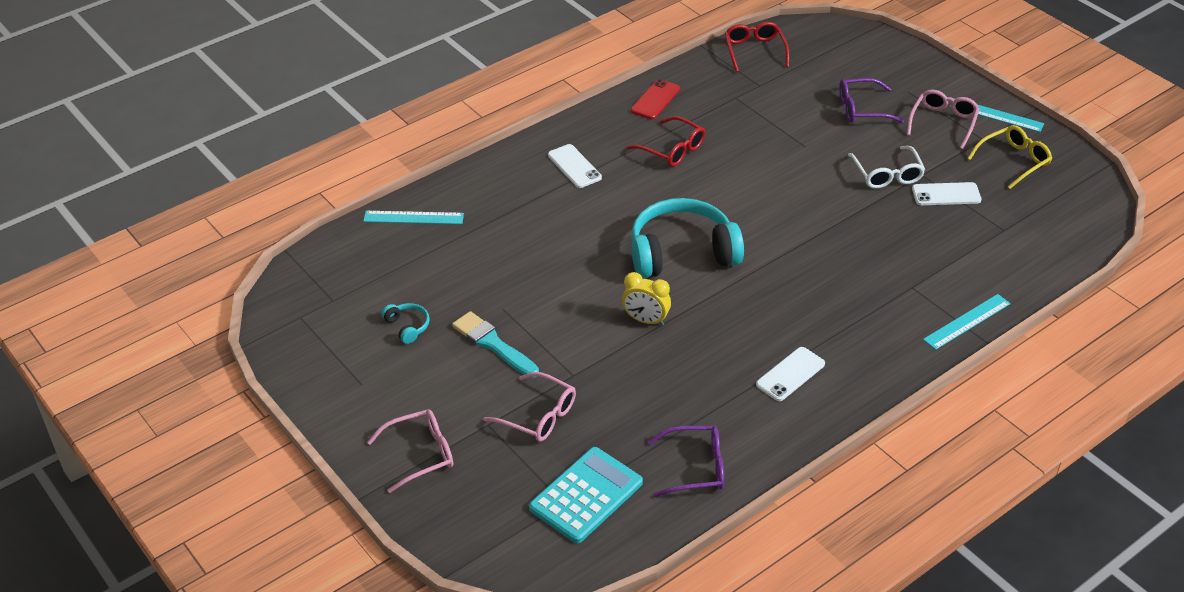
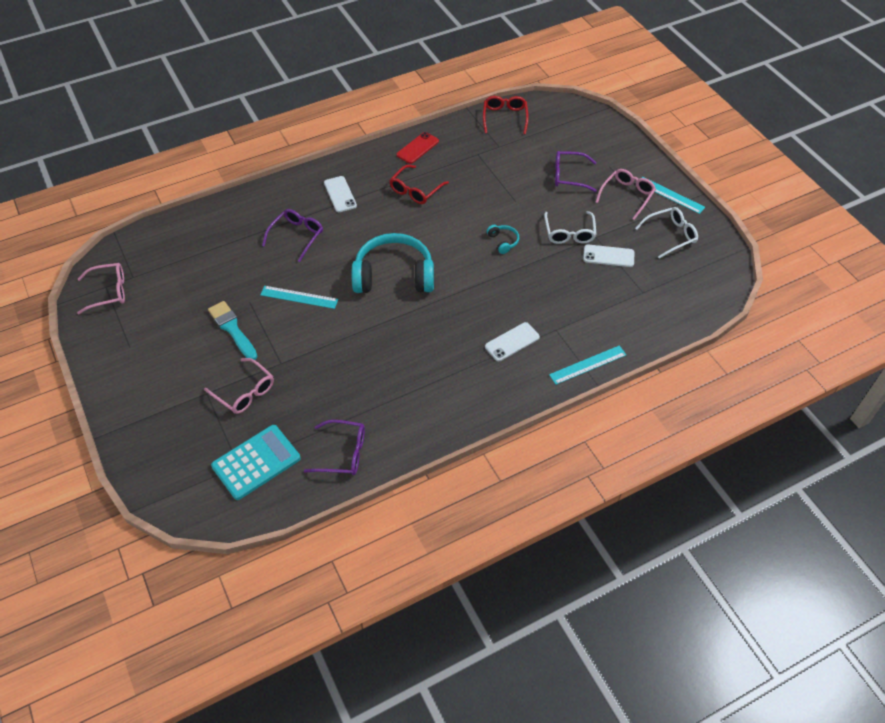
camera: 10 degrees right, 10 degrees up
(407, 326) = (177, 306): turquoise headphones -> turquoise headphones (503, 241)
(413, 217) = (211, 219): turquoise ruler -> turquoise ruler (299, 297)
(420, 454) = (150, 409): pink glasses -> pink glasses (108, 292)
(536, 223) = (296, 236): none -> purple glasses
(645, 320) = (348, 327): yellow clock -> none
(672, 149) = (416, 190): red glasses -> red glasses turned 75 degrees clockwise
(790, 374) = (439, 388): white phone -> white phone (512, 342)
(1013, 161) = (670, 235): yellow glasses -> white glasses

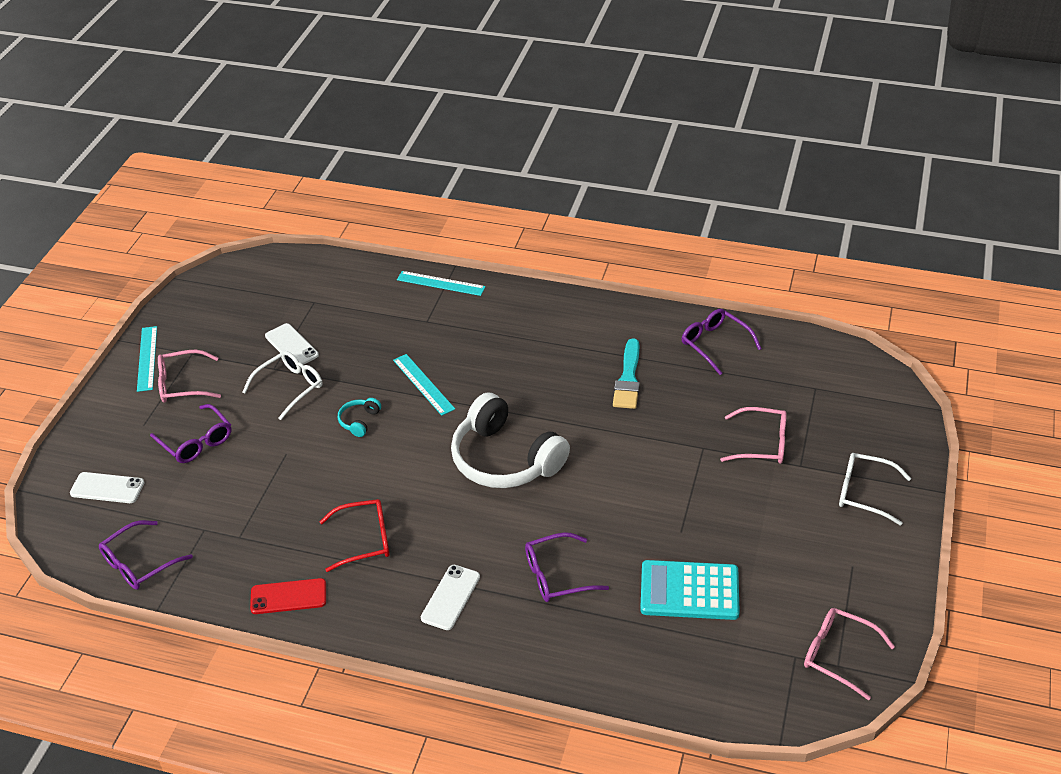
camera: 135 degrees left, 10 degrees down
(232, 329) = (724, 513): turquoise brush -> turquoise brush (628, 379)
(244, 392) = (761, 444): pink glasses -> pink glasses turned 105 degrees clockwise
(256, 462) = (797, 381): turquoise calculator -> turquoise calculator (689, 591)
(299, 297) = (623, 501): turquoise ruler -> turquoise ruler (423, 384)
(394, 276) = (505, 459): turquoise headphones -> white headphones
(505, 118) = (140, 563): red glasses -> purple glasses
(512, 342) = (476, 335): white phone -> white phone (107, 488)
(670, 235) = (213, 327): white glasses -> white glasses (865, 493)

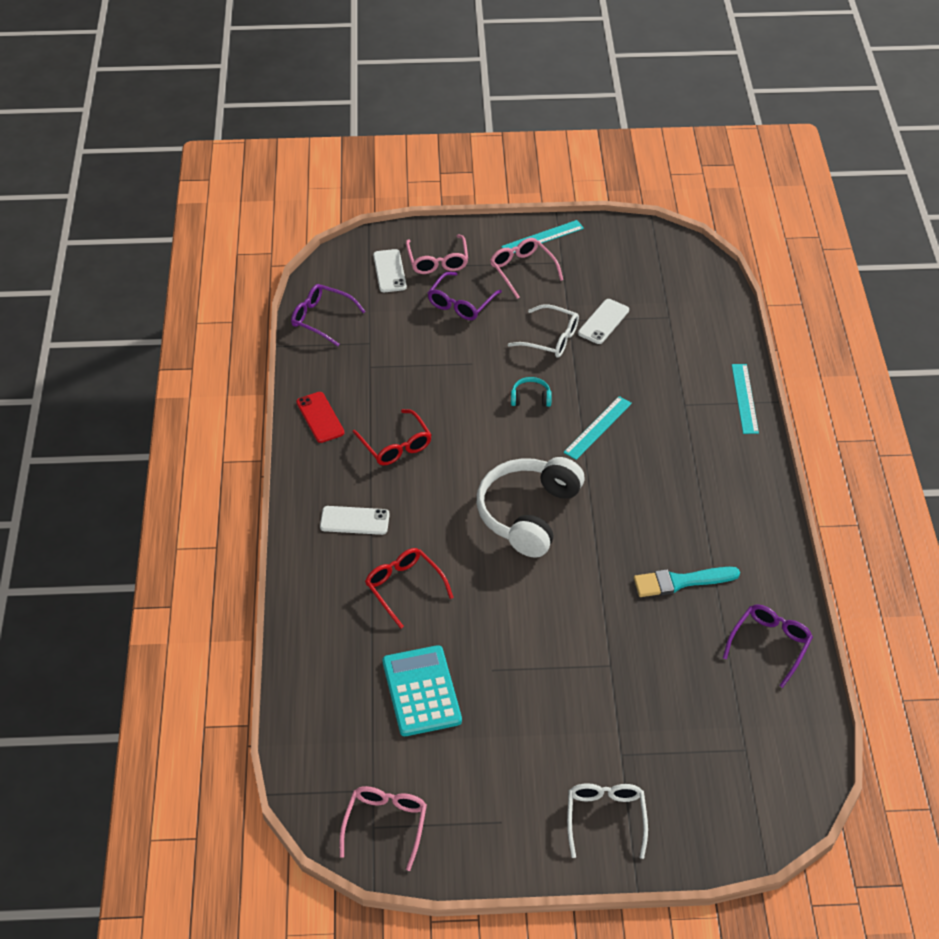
camera: 70 degrees right, 5 degrees up
(557, 575) = (404, 588): purple glasses -> red glasses
(761, 444) = (638, 714): pink glasses -> pink glasses (437, 261)

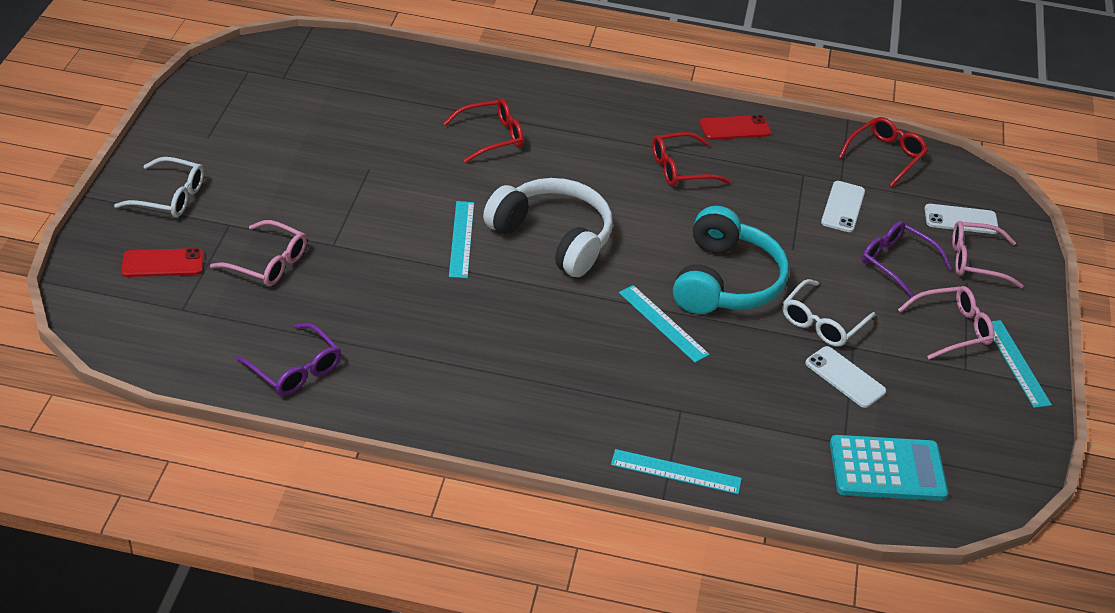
camera: 100 degrees right, 5 degrees down
(322, 319) = (885, 156): purple glasses -> red glasses
(354, 520) = (588, 124): white phone -> white phone (843, 207)
(385, 826) = (245, 77): pink glasses -> pink glasses (267, 263)
(421, 691) = (368, 123): turquoise calculator -> turquoise calculator (887, 469)
(530, 398) = (725, 281): turquoise headphones -> turquoise headphones, size x2.45
(559, 575) = (462, 239): none -> turquoise ruler
(680, 582) = (412, 325): turquoise brush -> none
(697, 787) = (162, 263): none -> red phone

